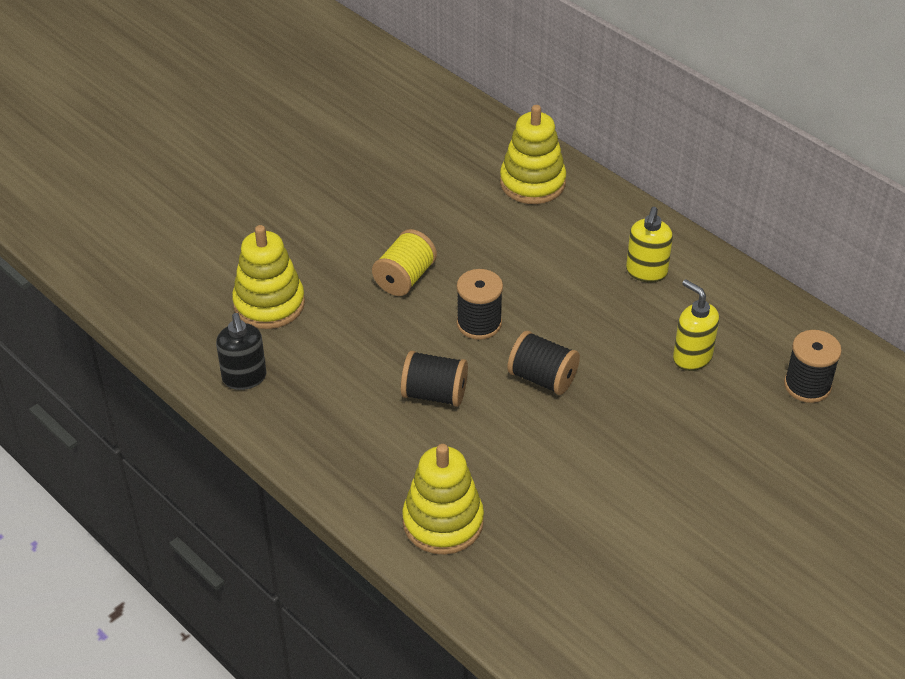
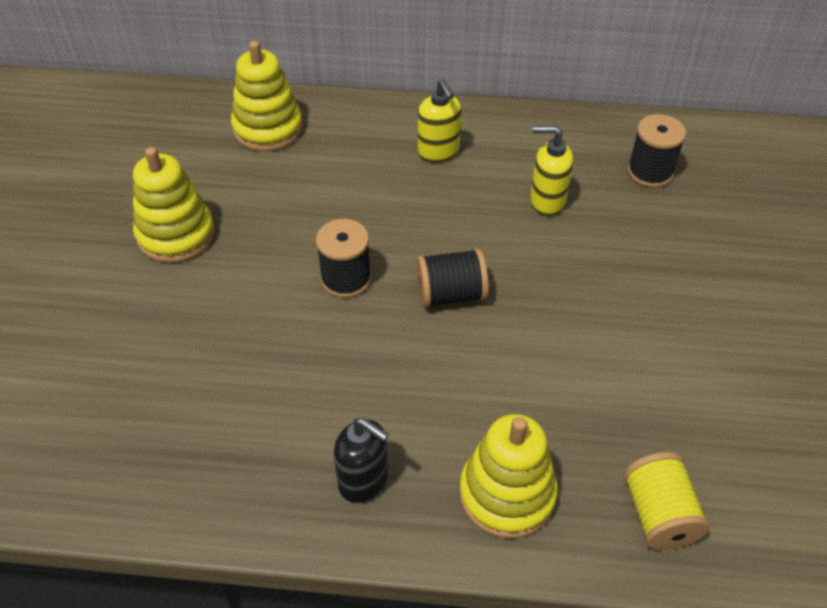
camera: 40 degrees left, 5 degrees up
(244, 378) = (164, 484): black soap dispenser -> black soap dispenser (364, 481)
(269, 304) = (118, 386): yellow stacking toy -> yellow stacking toy (176, 234)
(405, 278) = (235, 278): yellow spool -> yellow spool (658, 514)
(434, 394) = (372, 371): black spool -> none

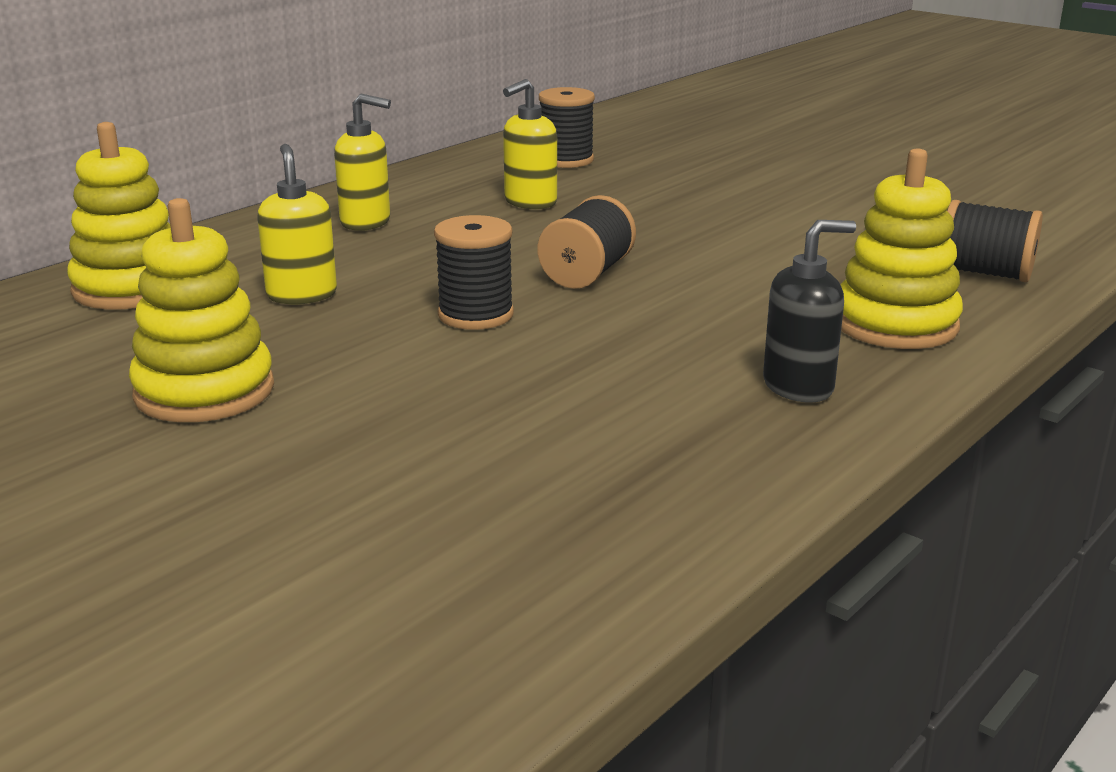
camera: 55 degrees left, 25 degrees down
(313, 194) = (302, 295): none -> yellow soap dispenser
(658, 514) = (984, 273): yellow spool -> black spool

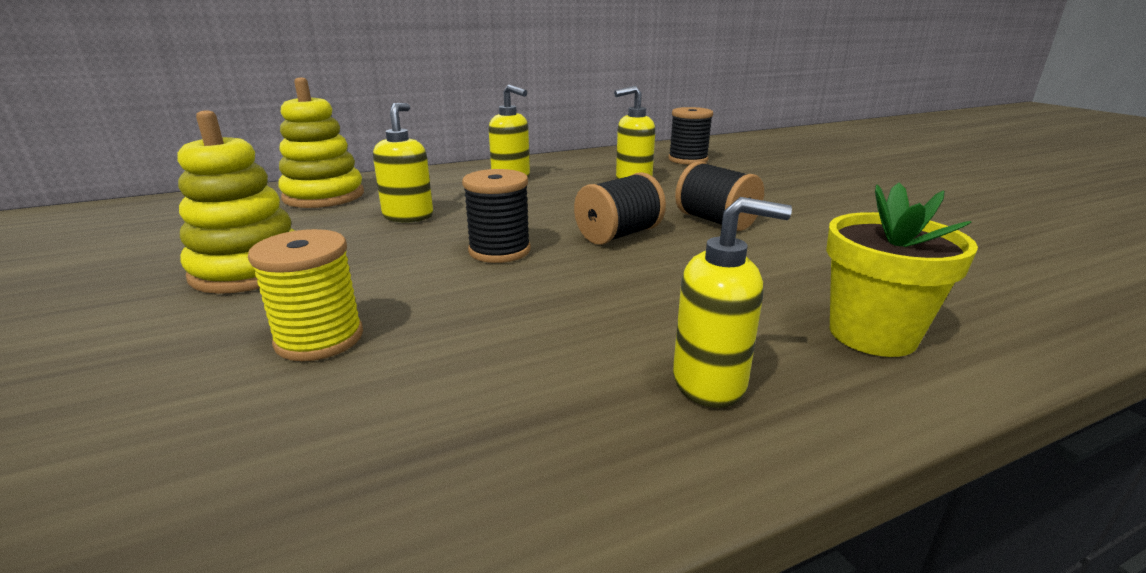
camera: 25 degrees right, 0 degrees up
(409, 432) = (319, 339): none -> yellow spool
(799, 387) = (710, 383): black soap dispenser -> yellow soap dispenser
(895, 324) = (872, 334): yellow stacking toy -> yellow flower pot
(984, 273) = (1010, 299): black spool -> black spool (716, 221)

